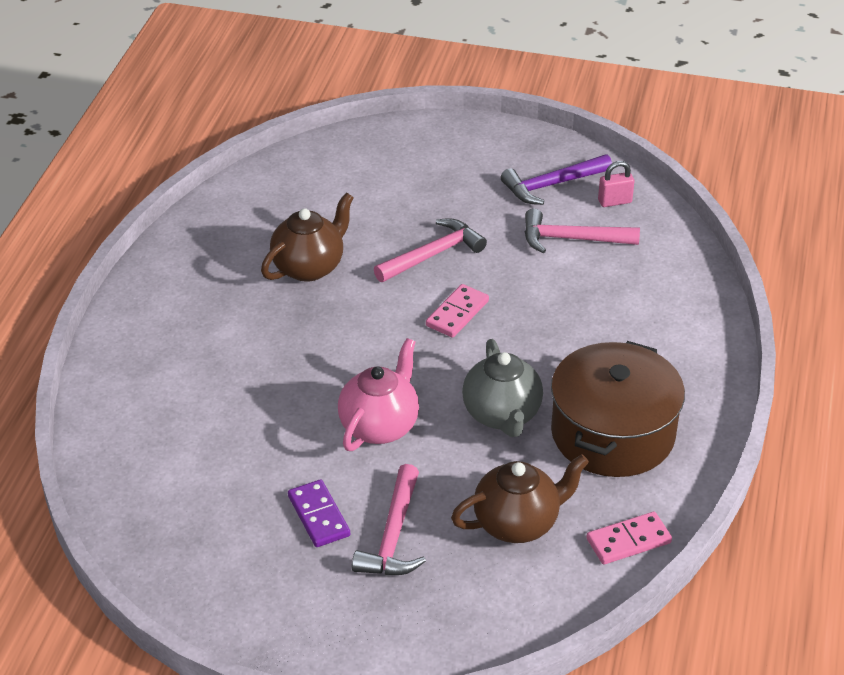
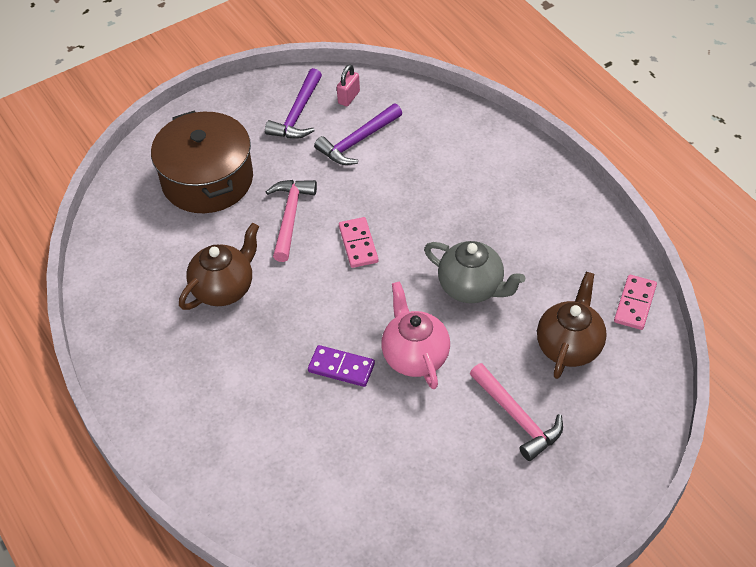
camera: 45 degrees left, 10 degrees up
(309, 267) = (224, 288): brown teapot -> brown teapot turned 45 degrees clockwise
(319, 516) = (460, 446): purple domino -> purple domino (341, 367)
(571, 239) = (357, 141): pink hammer -> purple hammer
(612, 433) = (542, 246): brown pot -> brown pot (207, 180)

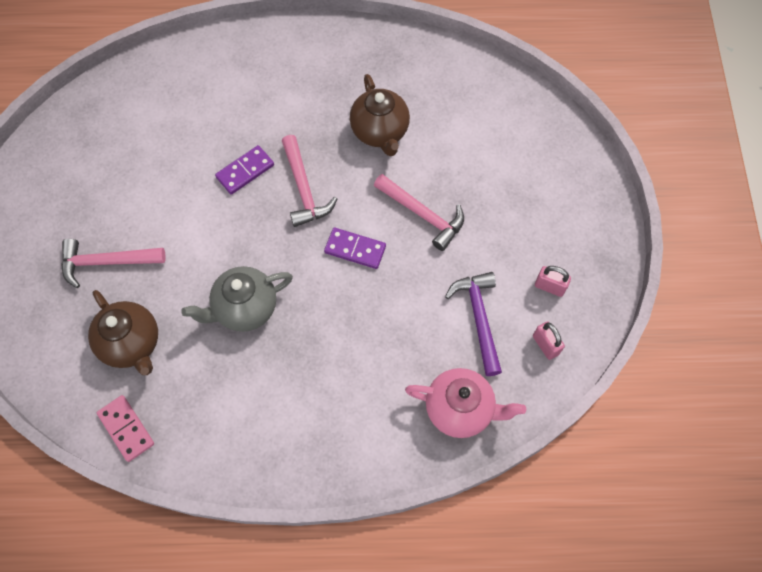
camera: 120 degrees right, 15 degrees up
(207, 180) = (510, 174): brown pot -> none
(297, 114) = (549, 287): purple hammer -> pink padlock
(326, 311) = (304, 189): none -> pink hammer
(358, 244) = (355, 249): pink domino -> purple domino
(415, 356) = (215, 226): pink teapot -> pink teapot (460, 409)

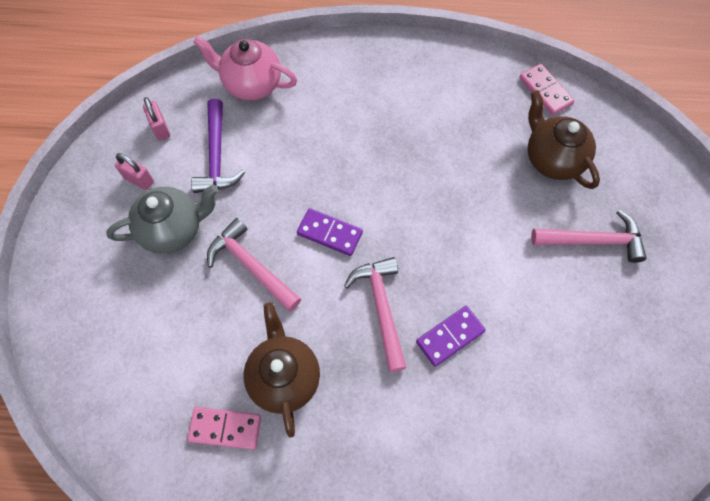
camera: 175 degrees left, 0 degrees up
(245, 308) = (444, 183): grey teapot -> grey teapot (173, 230)
(420, 95) = (225, 428): none -> pink domino

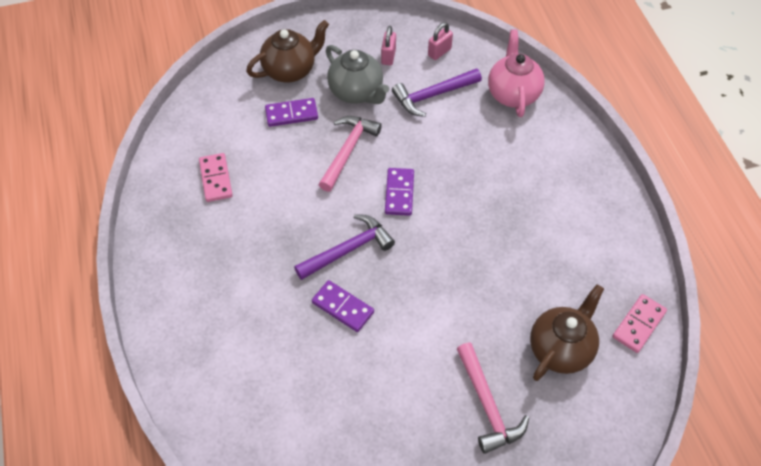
camera: 70 degrees right, 10 degrees down
(169, 310) = (291, 114): none -> purple domino
(284, 377) = (266, 202): brown teapot -> brown teapot (290, 70)
(381, 307) = (348, 249): pink hammer -> purple hammer

